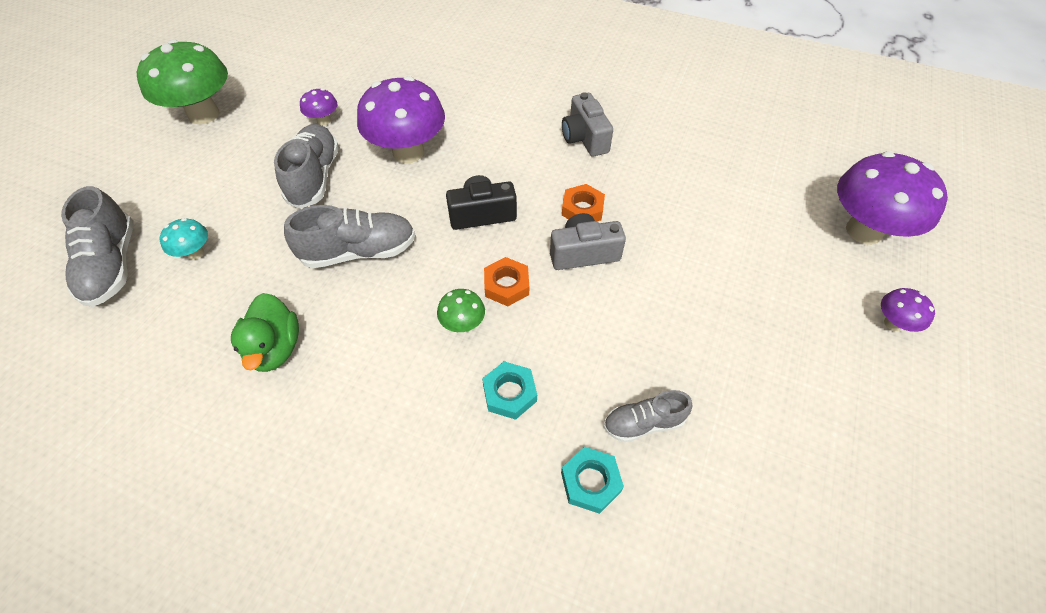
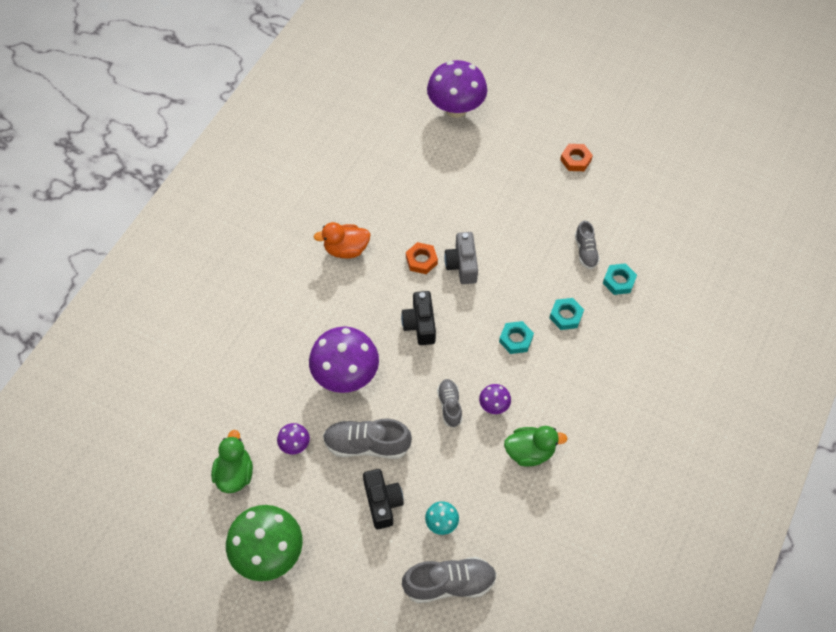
camera: 85 degrees left, 5 degrees up
(237, 196) = (382, 502): none -> black camera
(298, 83) = (235, 473): none -> green duck
(359, 252) = (449, 406): grey shoe -> grey shoe, size x0.60
(463, 324) = (516, 339): green mushroom -> turquoise nut
(506, 285) = (486, 312): orange nut -> orange nut (575, 160)
(584, 138) = (346, 249): grey camera -> orange duck
(893, 323) = (526, 118): purple mushroom -> purple mushroom (494, 405)

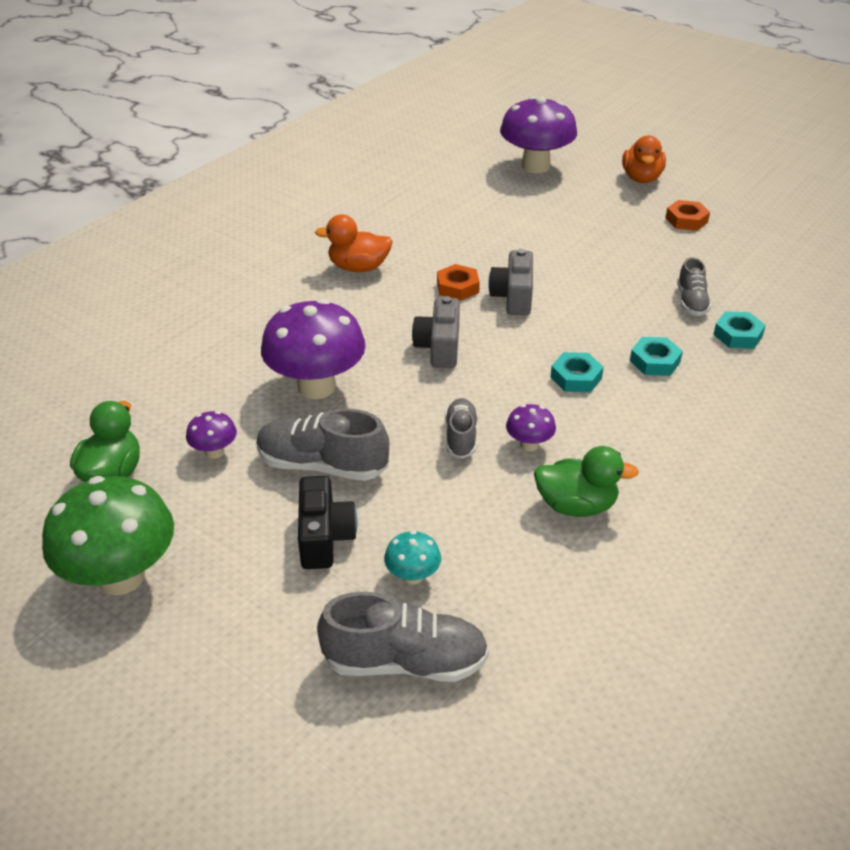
camera: 10 degrees right, 20 degrees down
(420, 324) = (439, 347): black camera -> grey camera
(538, 113) = (641, 178): none -> orange duck

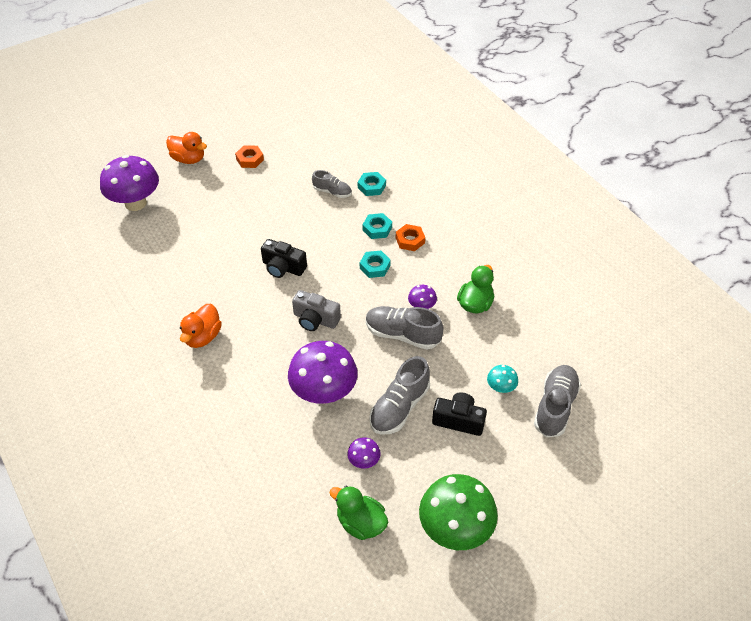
camera: 70 degrees left, 10 degrees up
(458, 287) = (257, 291): orange nut -> orange nut (410, 240)
(461, 437) = (402, 335): grey shoe -> grey shoe, size x1.66
(513, 297) = (283, 267): grey camera -> black camera

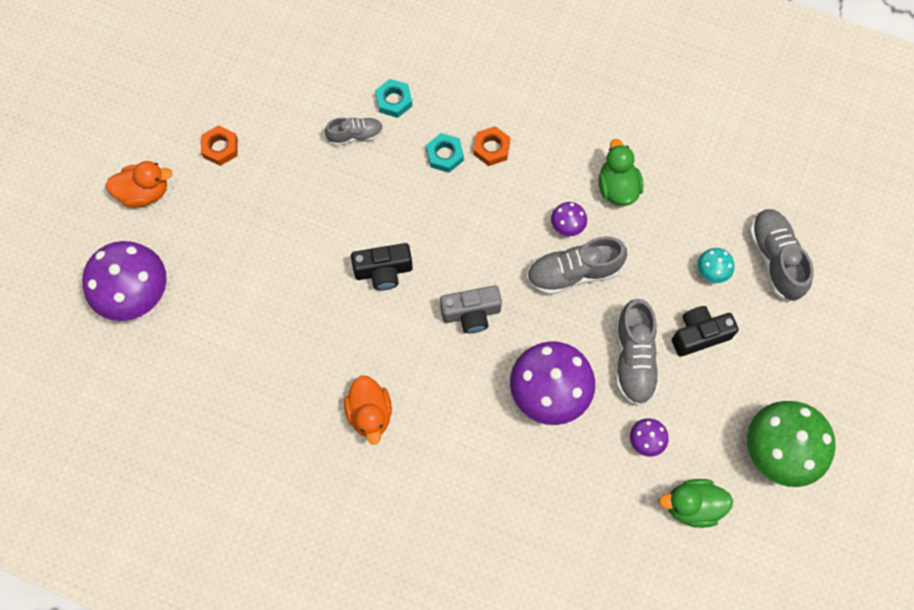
camera: 35 degrees left, 20 degrees up
(375, 267) = (481, 207): turquoise nut -> none

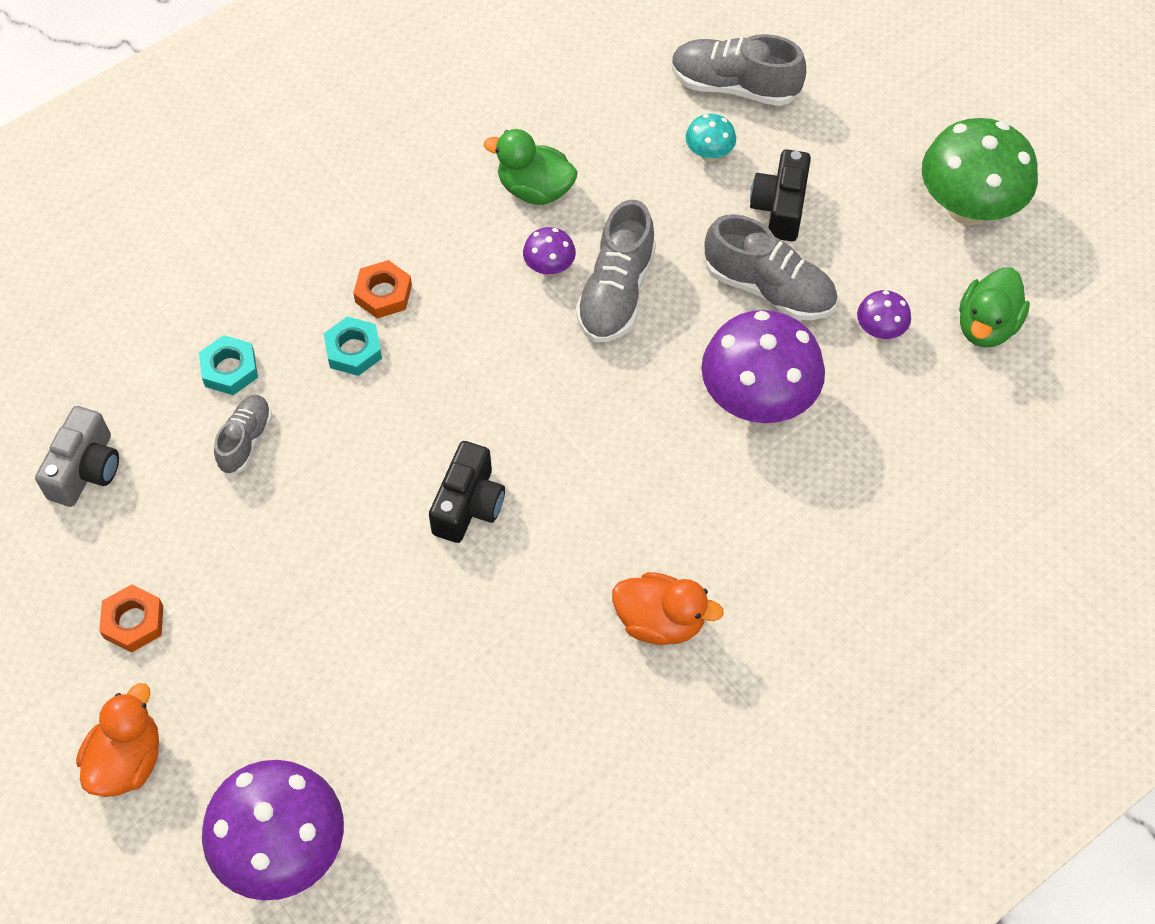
camera: 60 degrees left, 10 degrees down
(471, 313) = (596, 432): grey camera -> grey camera (86, 469)

